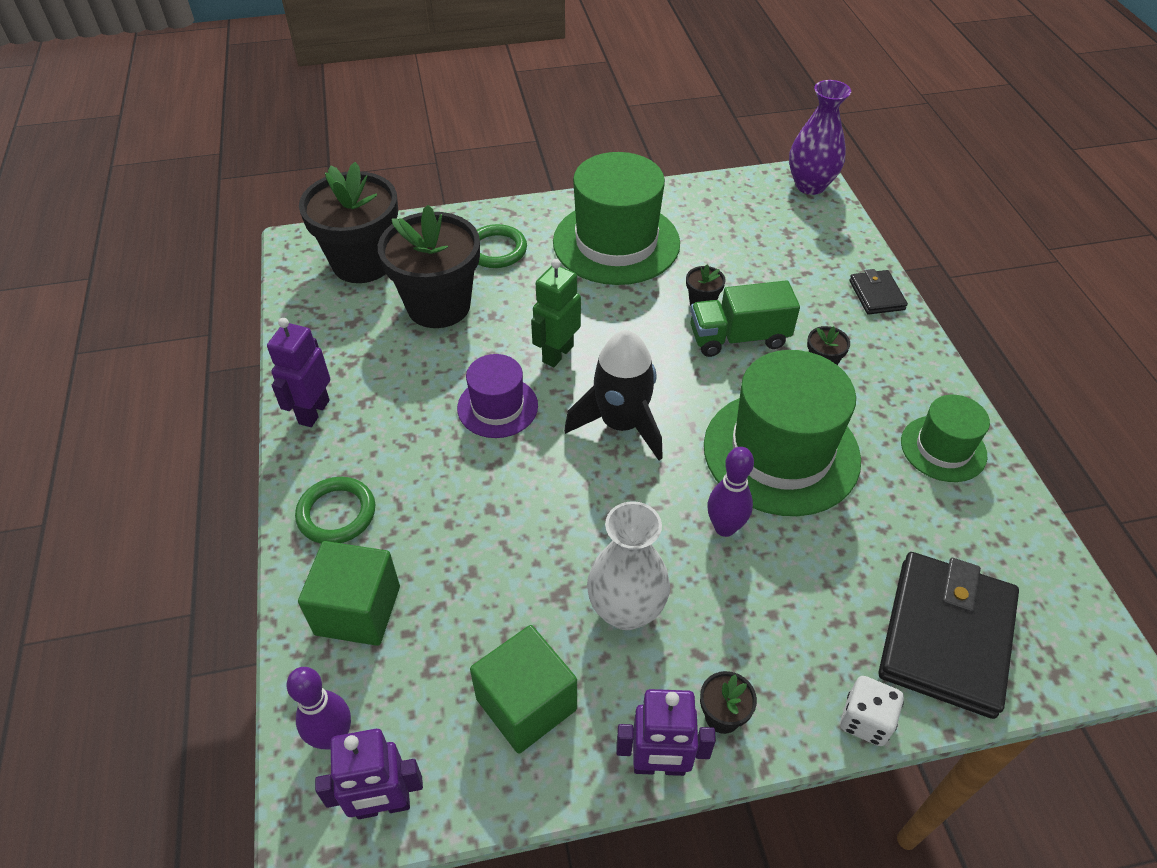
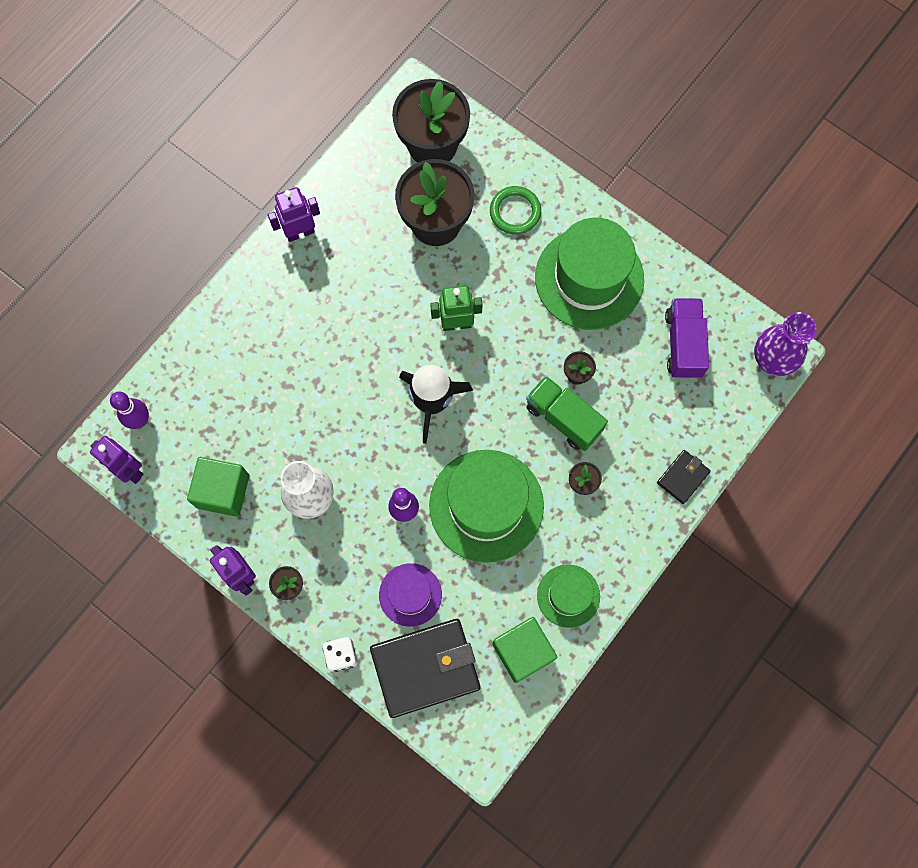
camera: 50 degrees right, 25 degrees up
(336, 513) = (249, 308): green ring -> none
(357, 610) = (206, 371): green cube -> green cube (523, 651)
(497, 407) = (387, 325): purple hat -> purple hat (410, 594)
(743, 224) = (683, 344): none -> purple truck

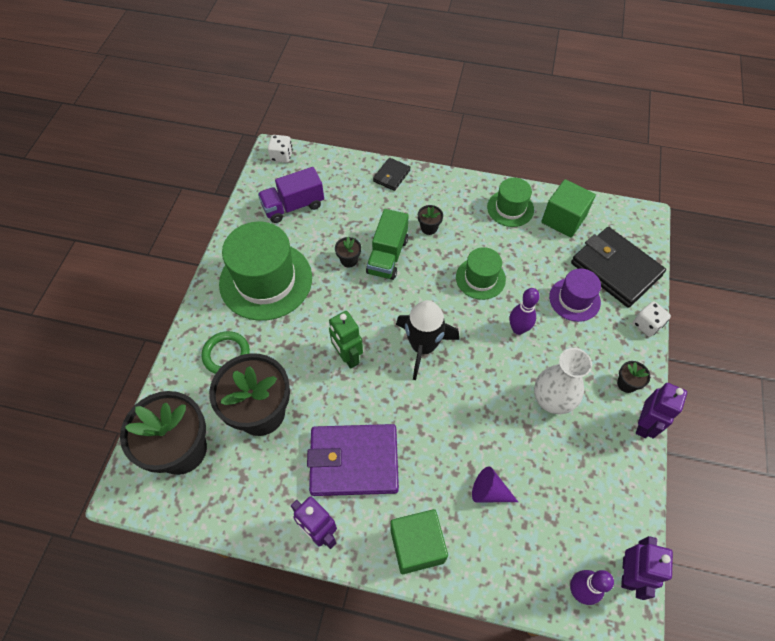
camera: 115 degrees left, 15 degrees down
(223, 491) = (591, 475): green cube -> green cube (417, 546)
(257, 390) = (489, 491): none -> purple cone
(346, 285) = (354, 461): none -> purple wallet
(486, 505) = (480, 278): green hat -> green hat, size x0.54
(683, 477) = (391, 176): black wallet -> black wallet turned 75 degrees counterclockwise
(772, 360) = (281, 156): purple vase -> white dice

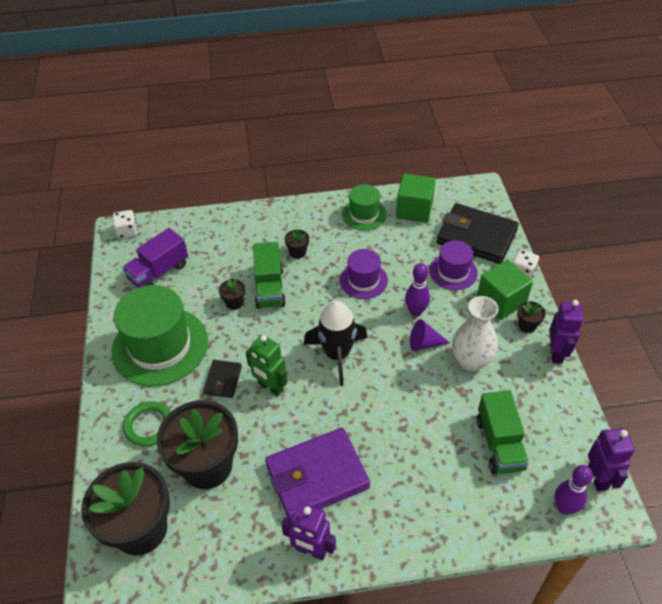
camera: 20 degrees left, 10 degrees down
(391, 176) = (243, 218): black wallet -> black wallet (223, 380)
(417, 546) = (408, 527): green cube -> green cube (501, 301)
(480, 278) = (363, 280): green hat -> purple hat
(489, 491) = (451, 456): purple cone -> purple cone (424, 343)
(542, 498) = (499, 443): none -> green truck

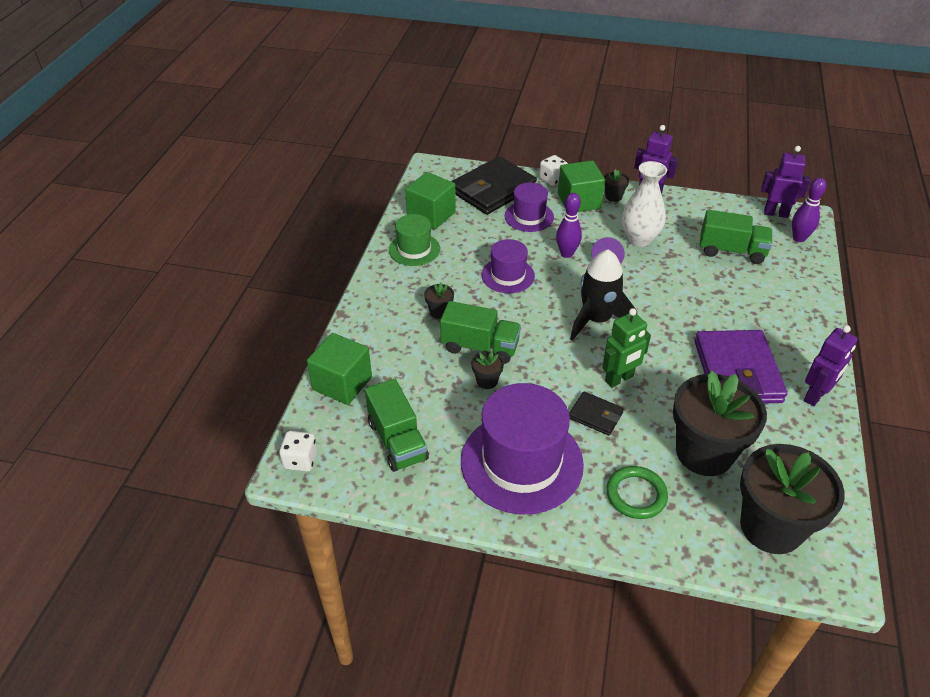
camera: 70 degrees left, 5 degrees down
(159, 272) = (397, 440): purple truck -> green truck
(160, 346) = (521, 462): green hat -> purple hat
(201, 226) = (342, 383): none -> green cube

